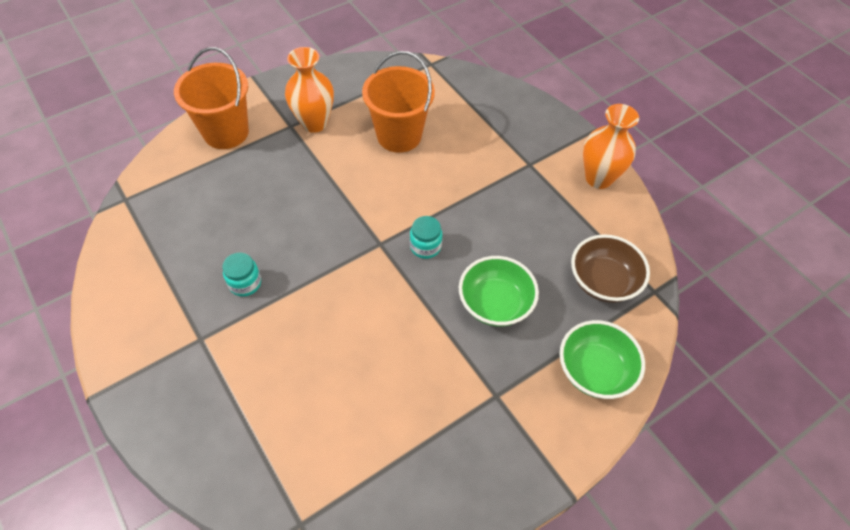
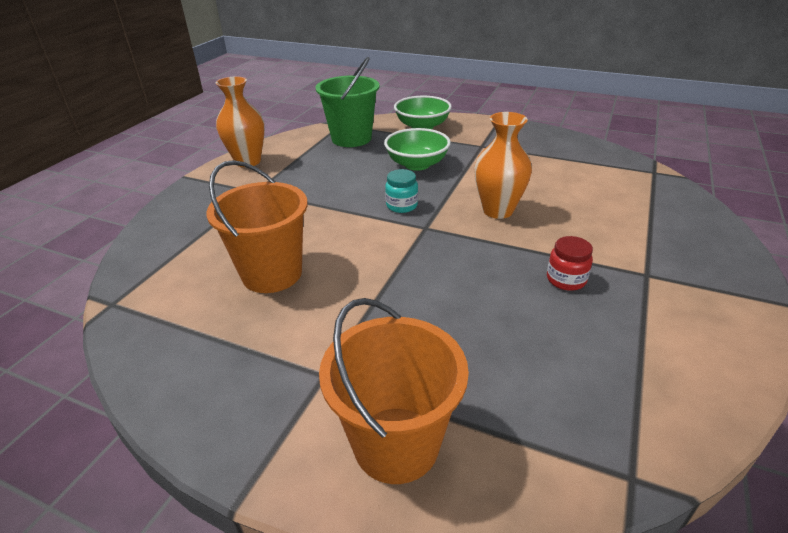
camera: 120 degrees left, 20 degrees down
(245, 283) = (566, 279): turquoise jar -> red jar
(314, 123) = (301, 353): orange vase -> orange vase (498, 210)
(603, 281) = (351, 138): brown bowl -> green bucket

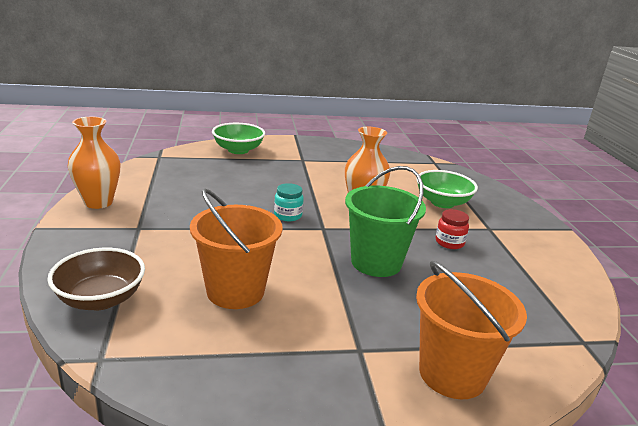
camera: 35 degrees left, 10 degrees down
(163, 250) = (101, 299): none -> brown bowl
(351, 138) = (184, 167): green bucket -> green bucket (376, 262)
(417, 164) = (266, 181): green bowl -> green bowl (442, 202)

